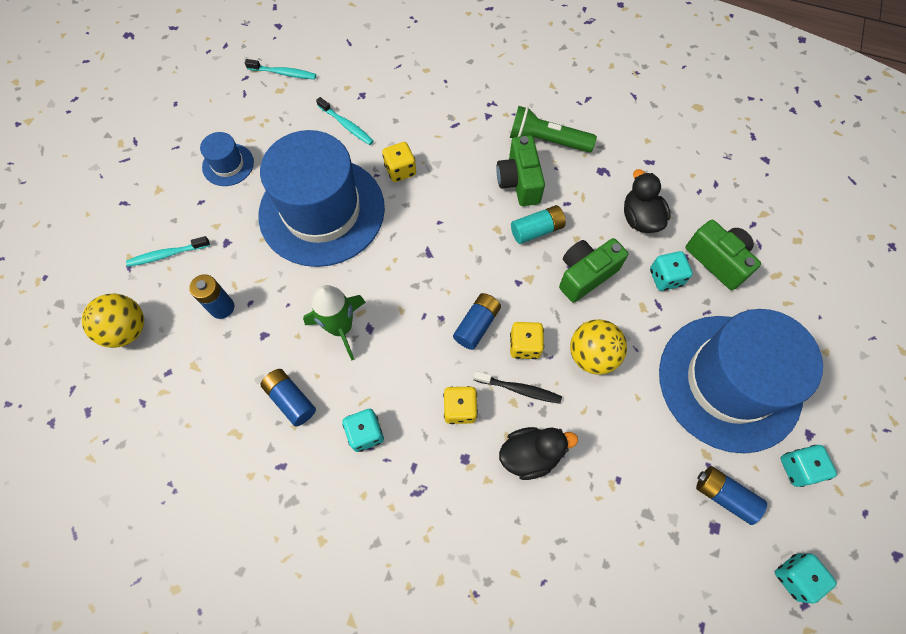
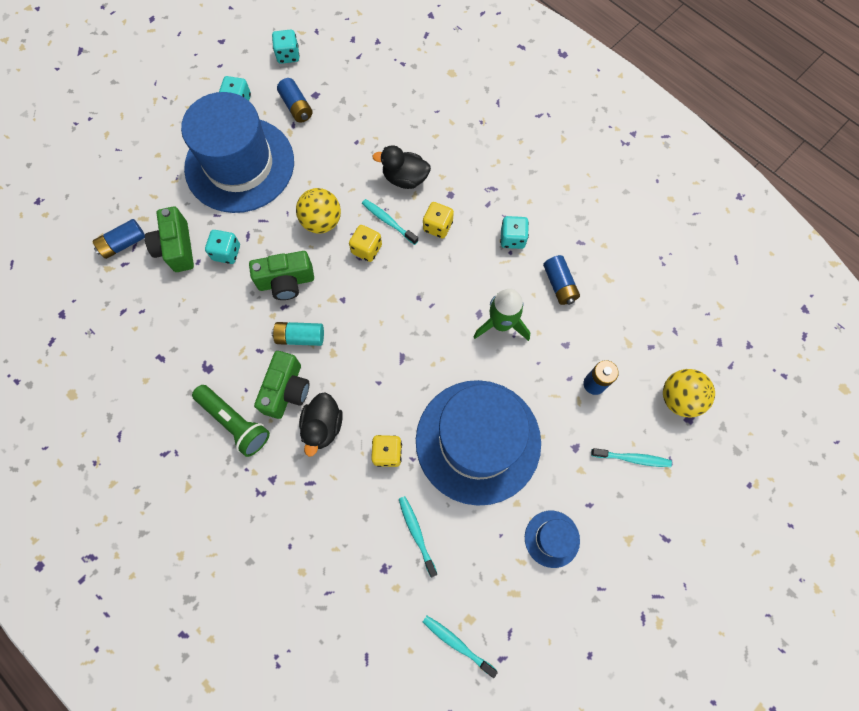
camera: 155 degrees left, 5 degrees up
(477, 325) = (394, 280): blue battery -> blue battery (123, 243)
(519, 389) = (388, 221): black toothbrush -> turquoise toothbrush
(640, 218) = (209, 309): black duck -> black duck (323, 426)

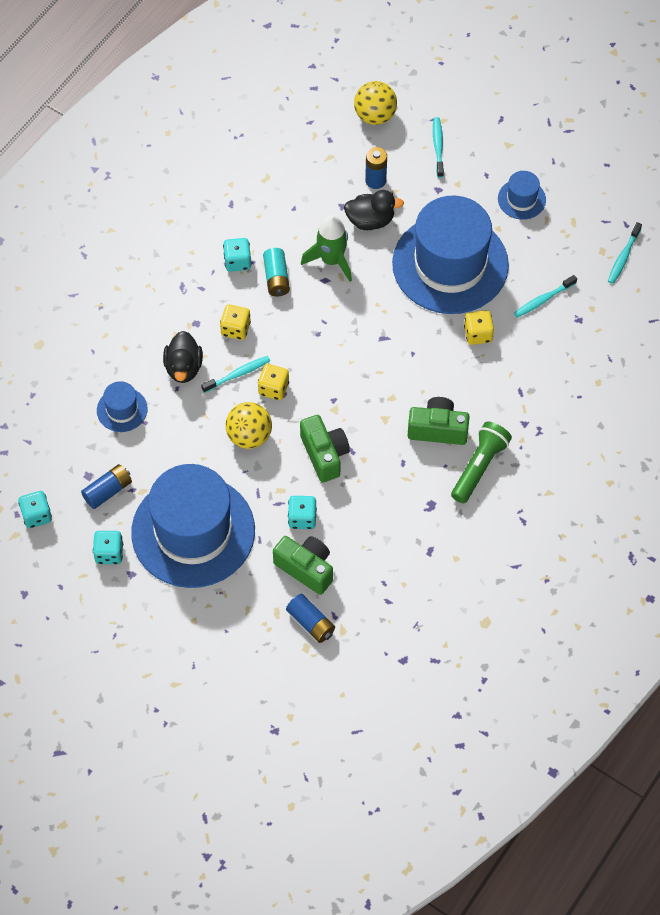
camera: 100 degrees left, 10 degrees down
(176, 248) = (306, 568): green camera -> green camera turned 120 degrees counterclockwise
(300, 337) = (381, 429): turquoise battery -> turquoise battery (276, 278)
(323, 426) = (466, 391): black duck -> black duck (370, 220)
(373, 126) = (122, 410): none -> blue hat
(388, 221) = (238, 374): turquoise toothbrush -> turquoise toothbrush turned 150 degrees counterclockwise
(559, 284) = (280, 217): blue battery -> none

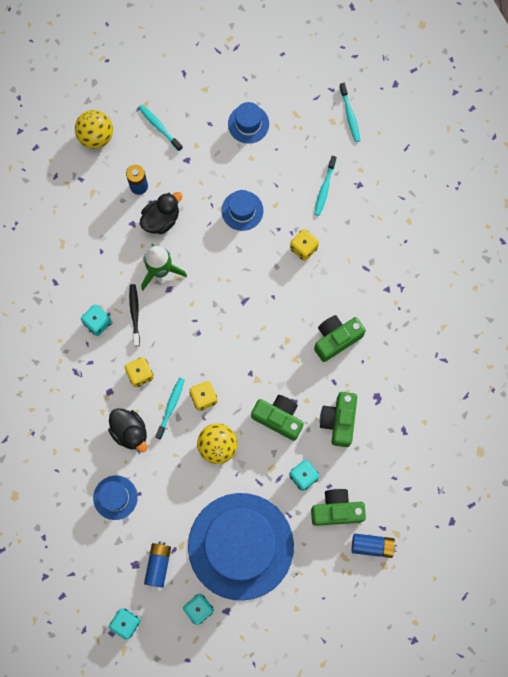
camera: 40 degrees left, 15 degrees up
(276, 278) = (134, 314): turquoise battery -> black toothbrush
(377, 497) = (339, 421): none -> green camera
(450, 264) = (242, 210): blue hat -> blue hat, size x0.42
(479, 467) = (385, 344): green flashlight -> none

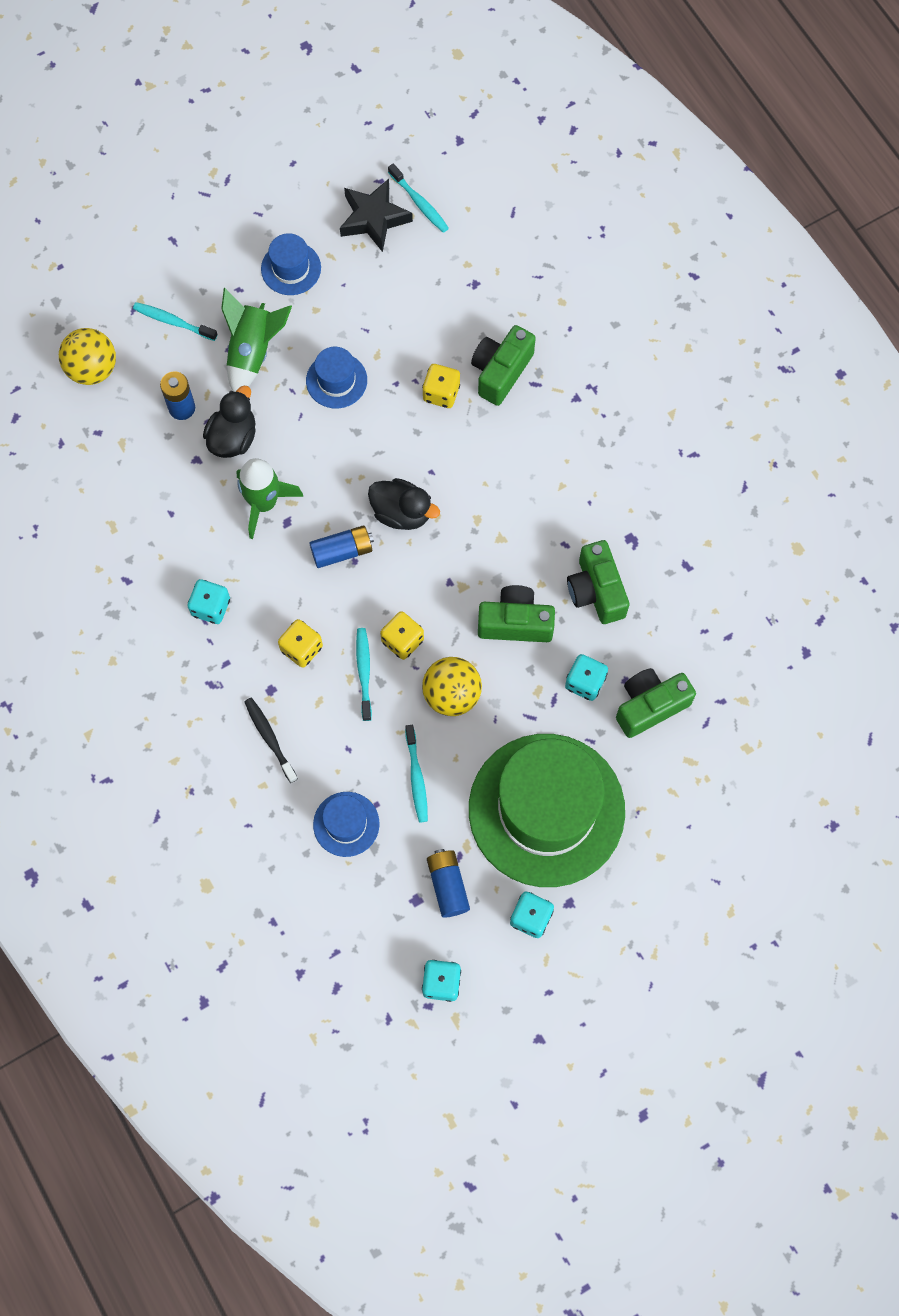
camera: 25 degrees left, 5 degrees down
(130, 432) = (324, 729): black duck -> black duck (402, 513)
(134, 314) = (256, 574): black toothbrush -> black toothbrush (270, 738)
(199, 168) = (253, 351): none -> green rocket
(240, 546) = (546, 810): blue hat -> green hat
(316, 113) = (374, 218): none -> black star
(324, 188) = (432, 307): turquoise toothbrush -> turquoise toothbrush (416, 777)
(336, 339) = (541, 489): green camera -> green camera (500, 371)
(372, 546) = (719, 730): blue battery -> blue battery (342, 551)

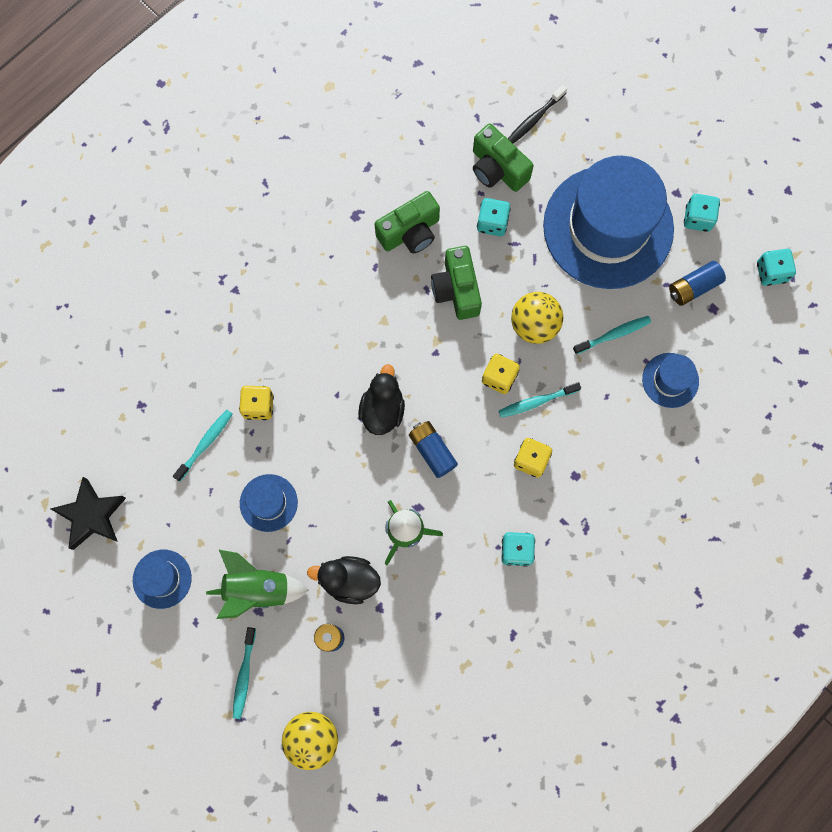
camera: 105 degrees left, 5 degrees up
(270, 738) = (618, 464): black toothbrush -> black toothbrush (534, 119)
(419, 203) = (66, 477): turquoise toothbrush -> turquoise toothbrush (205, 444)
(500, 371) = (225, 360): green camera -> none
(546, 810) = (608, 227): green hat -> blue hat

